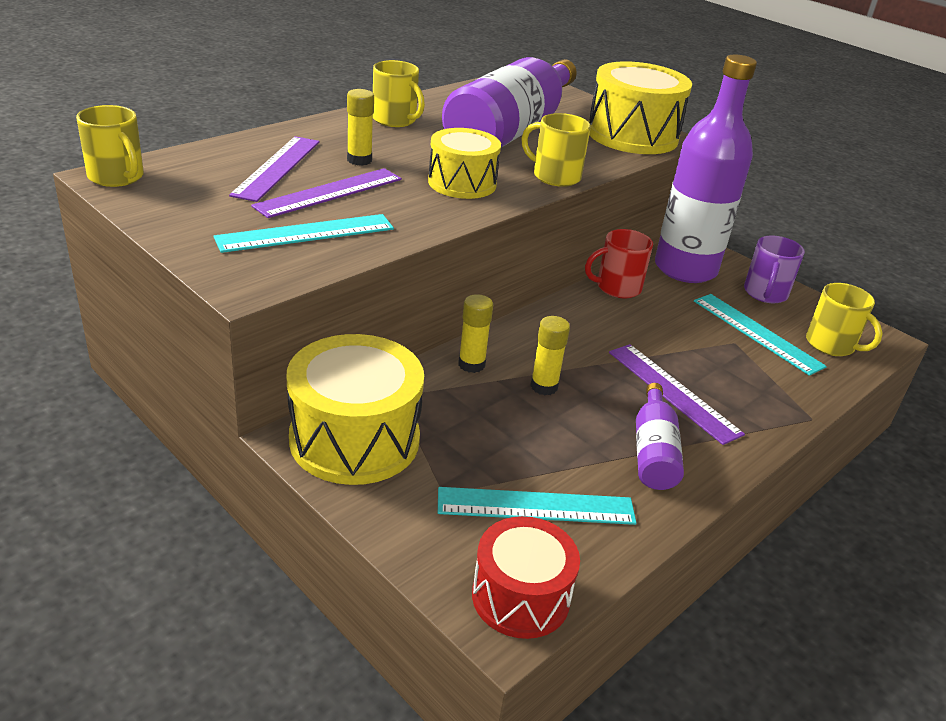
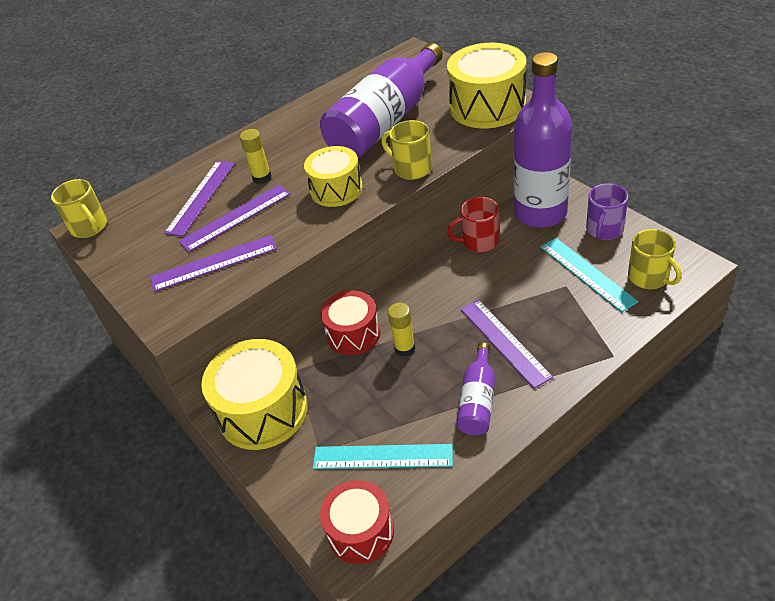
camera: 15 degrees right, 10 degrees up
(306, 233) = (214, 263): turquoise ruler -> purple ruler
(395, 120) = (296, 126): yellow mug -> none
(471, 364) = (353, 334): yellow glue stick -> red drum

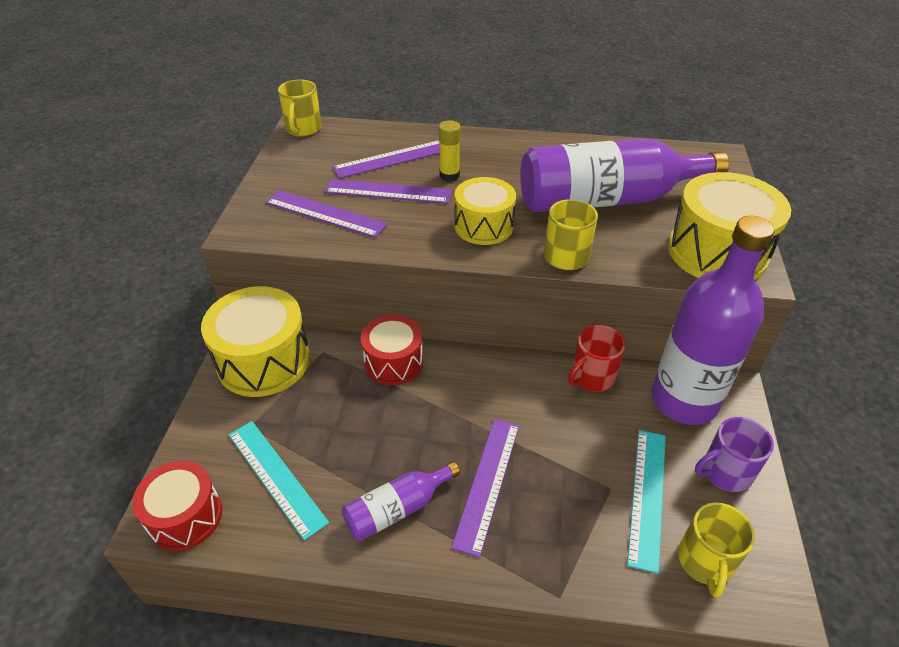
camera: 40 degrees right, 0 degrees up
(405, 348) = (410, 409): yellow glue stick -> none
(479, 242) = (591, 377): red mug -> red mug turned 75 degrees counterclockwise

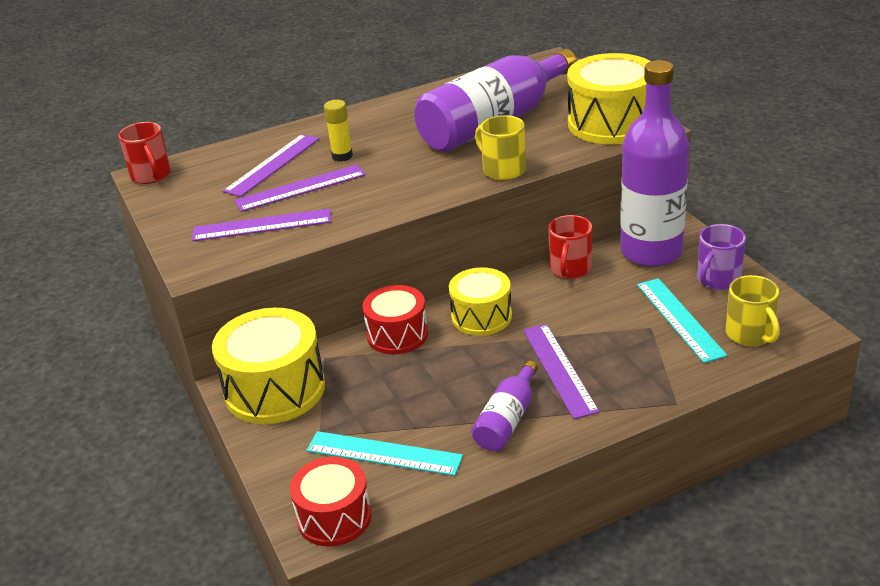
camera: 30 degrees left, 10 degrees down
(303, 129) = (151, 175): yellow mug -> red mug
(483, 226) = (415, 178): yellow drum -> yellow drum (481, 316)

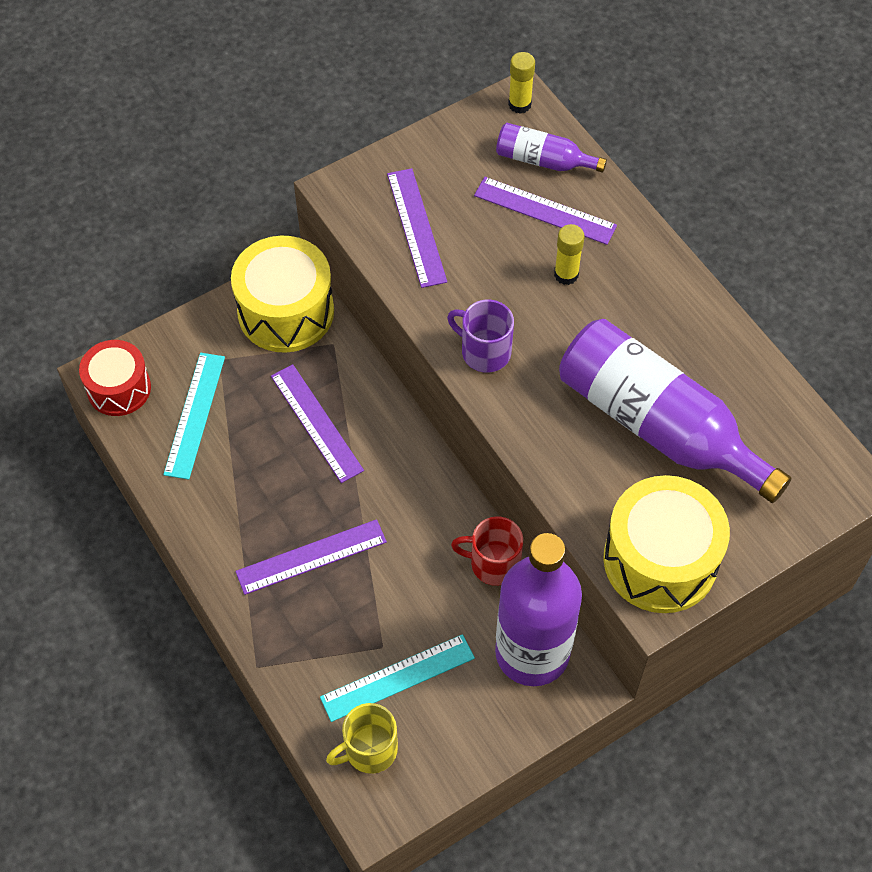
camera: 80 degrees right, 25 degrees up
(151, 175) = (519, 104): red mug -> yellow glue stick
(300, 188) = (493, 247): purple ruler -> purple ruler (316, 422)
(397, 335) = (370, 403): red drum -> none
(481, 316) = (401, 478): yellow drum -> none
(503, 170) = (535, 442): yellow mug -> none
(507, 420) = (236, 513): purple bottle -> purple bottle (543, 160)
(717, 280) = (475, 724): purple mug -> purple mug (484, 351)

